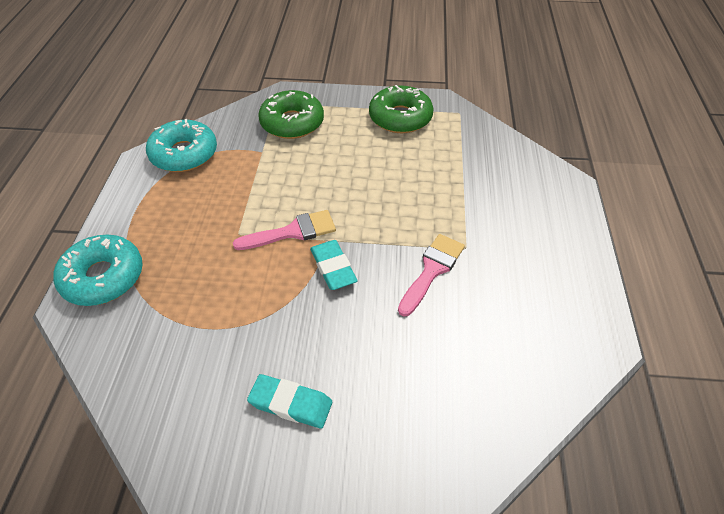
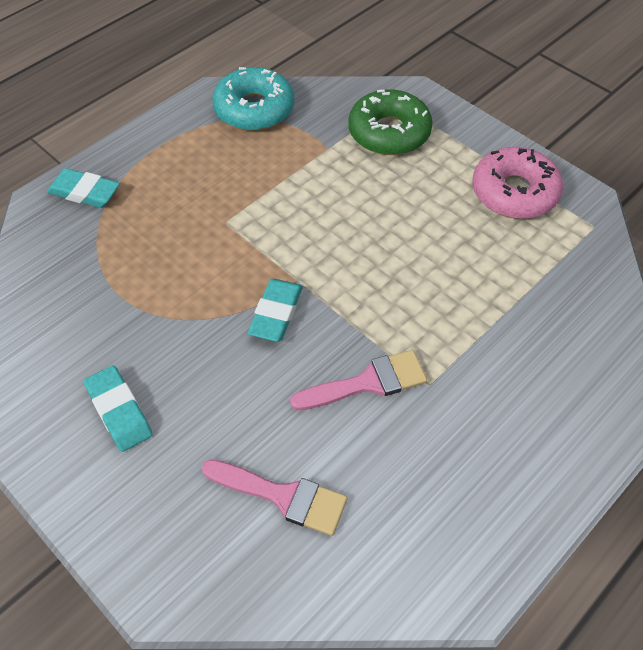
camera: 40 degrees right, 5 degrees up
(103, 277) = (84, 192): turquoise donut -> turquoise eraser
(292, 232) = (275, 252): pink brush -> pink brush (283, 496)
(400, 118) = (514, 192): green donut -> pink donut

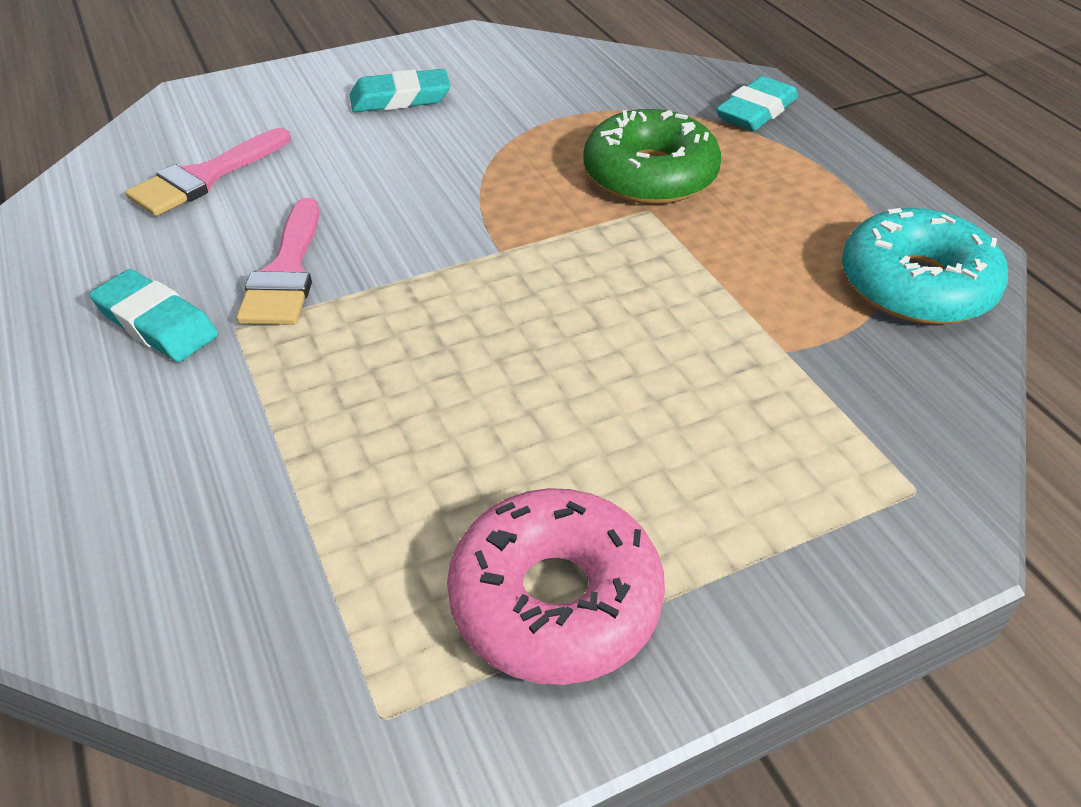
camera: 110 degrees right, 10 degrees down
(276, 313) = (455, 221): turquoise eraser -> turquoise eraser (157, 323)
(389, 132) = (811, 448): green donut -> green donut (650, 175)

